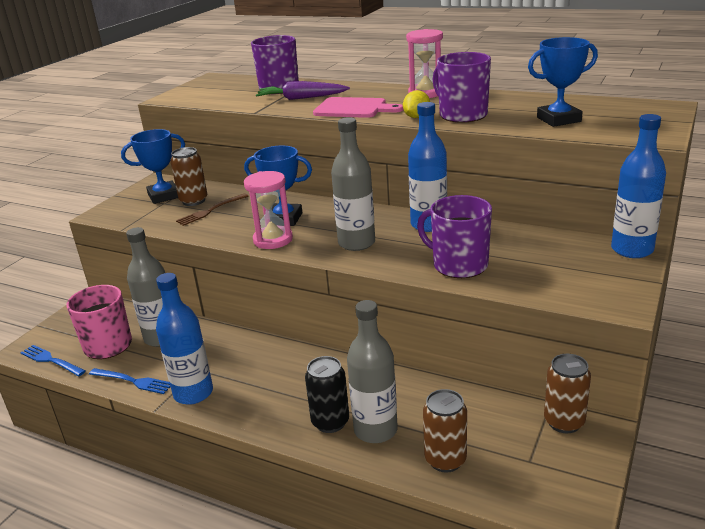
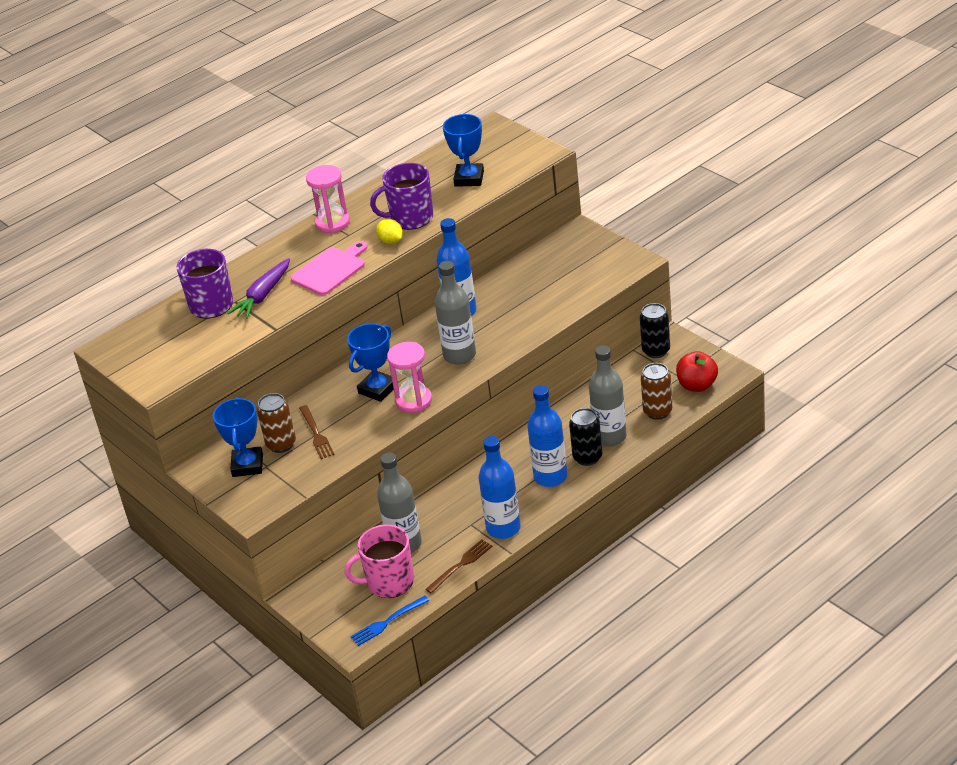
camera: 65 degrees left, 10 degrees up
(134, 381) = (461, 564): blue fork -> brown fork
(459, 265) = (535, 312): purple mug -> none
(523, 484) = (697, 385): none -> red apple
(564, 422) = (656, 351): brown can -> black can
(632, 250) = (577, 232): blue bottle -> blue bottle (550, 477)

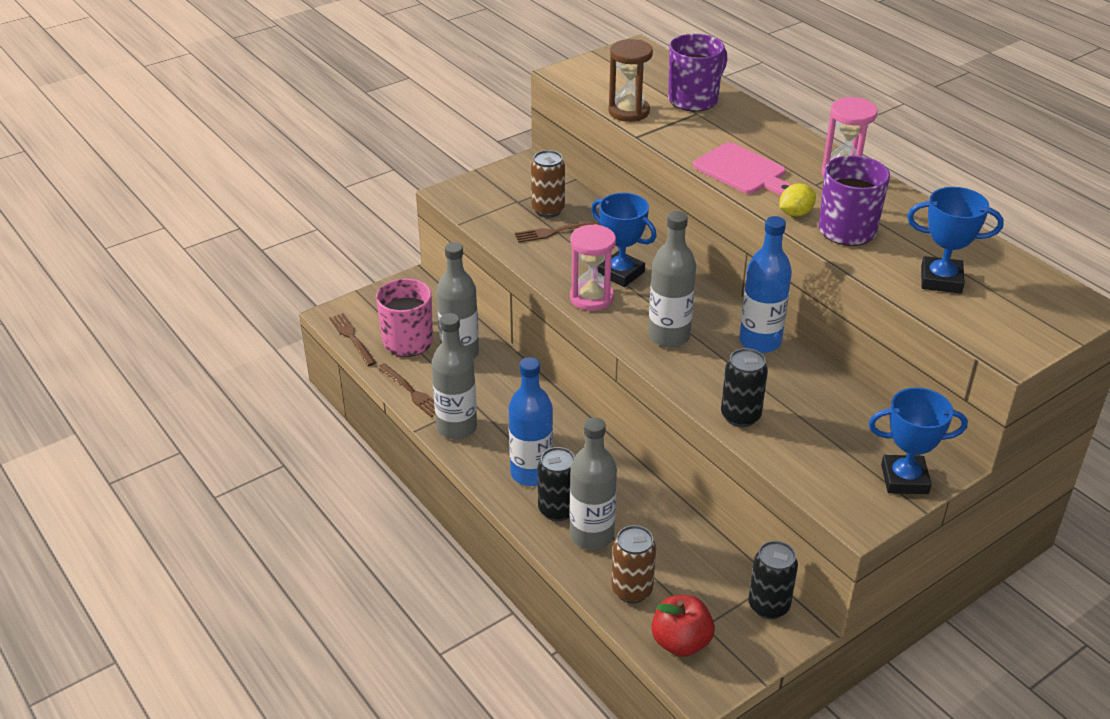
camera: 90 degrees right, 0 degrees up
(232, 338) = (629, 112): none -> brown hourglass
(247, 465) = (522, 190): blue trophy -> blue trophy (904, 479)
(263, 295) = (702, 129): purple carrot -> none
(387, 622) = (351, 337): blue fork -> brown fork
(503, 528) = (456, 427): blue bottle -> grey bottle
(547, 314) = (740, 416): none -> black can

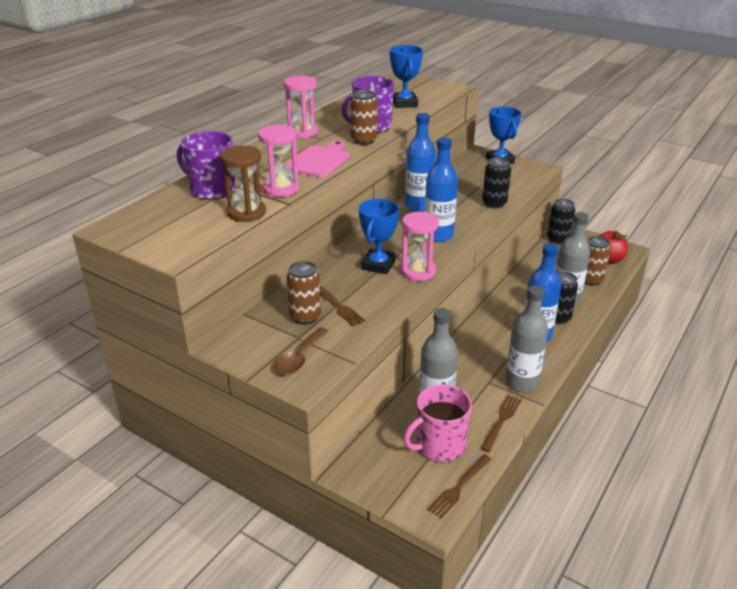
camera: 110 degrees left, 5 degrees down
(486, 197) = (299, 358): none -> brown spoon
(669, 336) = (438, 235): grey bottle -> blue bottle
(675, 136) = (281, 189): none -> pink hourglass
(795, 213) = (364, 140): yellow lemon -> brown can

